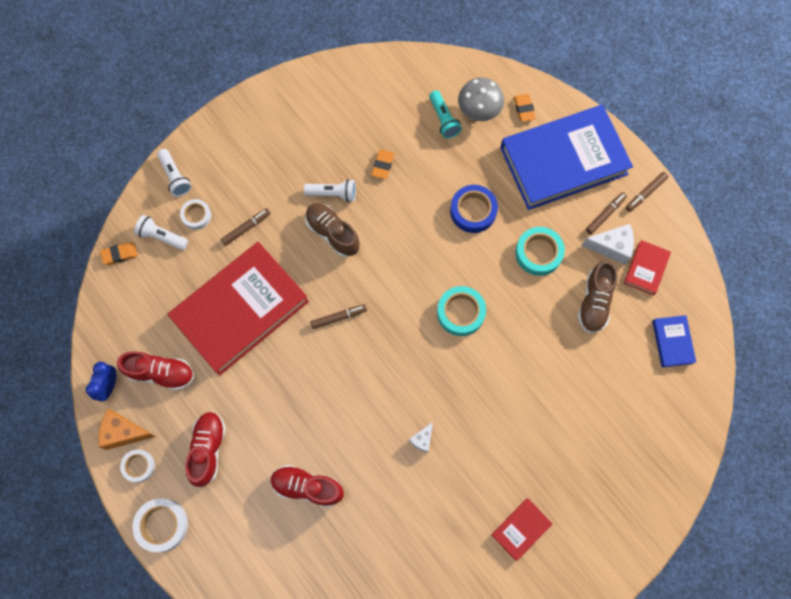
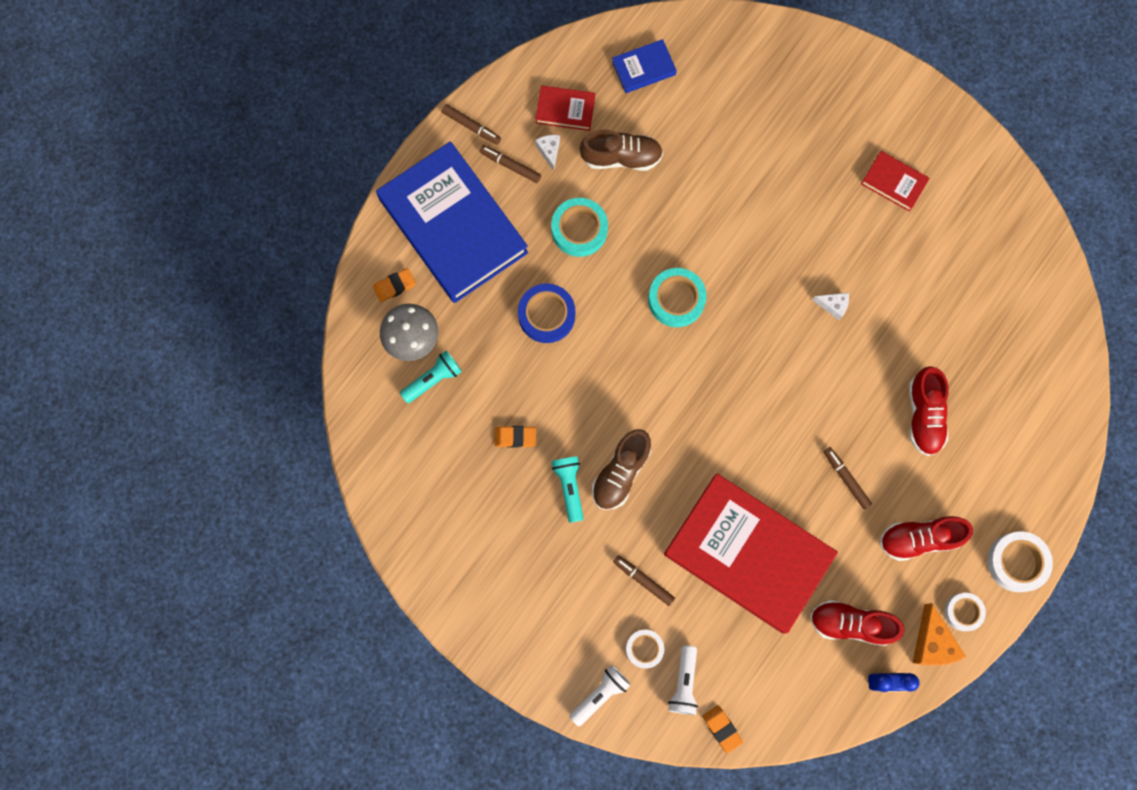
camera: 105 degrees left, 5 degrees up
(161, 373) = (851, 623): red shoe -> red shoe turned 75 degrees counterclockwise
(333, 194) = (569, 487): white flashlight -> turquoise flashlight
(338, 317) = (722, 436): brown marker -> brown marker (846, 478)
(611, 247) = (549, 151): white cheese -> white cheese, size x0.59

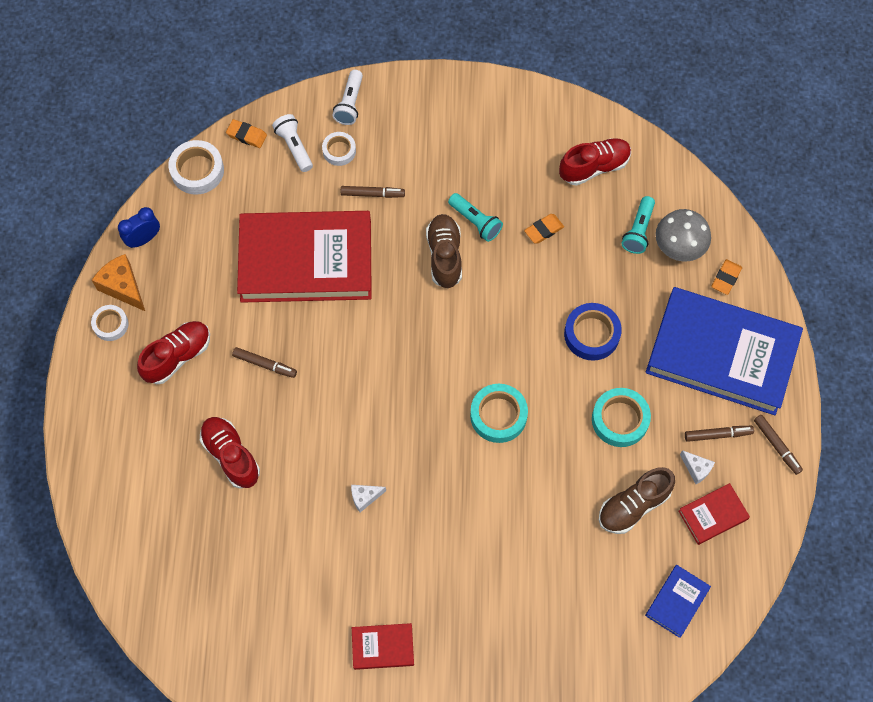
camera: 145 degrees right, 10 degrees down
(471, 126) = (777, 446): brown marker -> brown marker turned 120 degrees counterclockwise
(851, 623) = (194, 262): red shoe -> red shoe (594, 167)
(1016, 562) = (87, 388): white tape -> white tape (197, 170)

